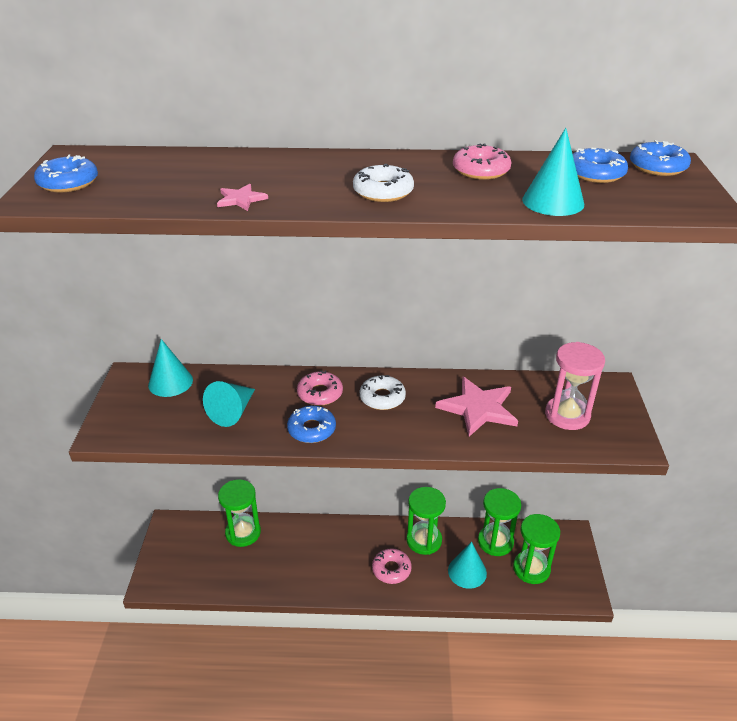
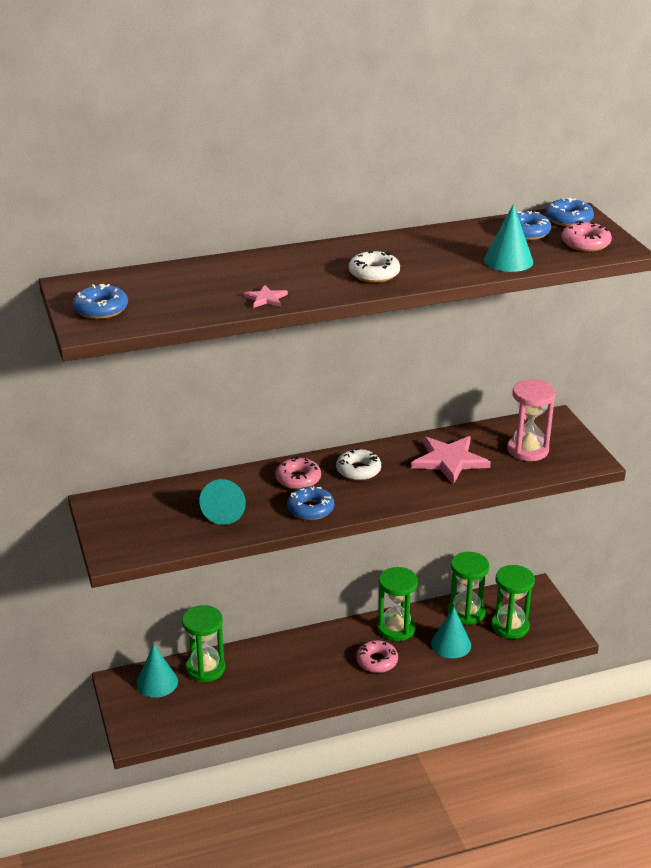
camera: 20 degrees left, 5 degrees down
(170, 382) = (144, 500): turquoise cone -> turquoise cone (157, 682)
(481, 170) = (436, 243): pink donut -> pink donut (585, 243)

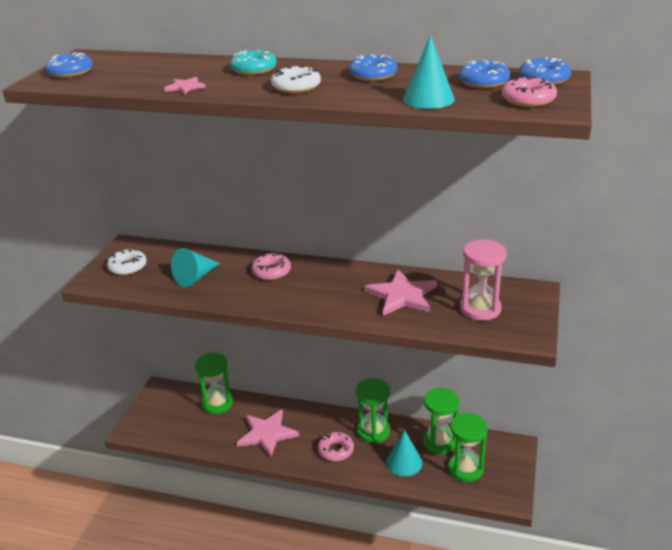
camera: 35 degrees right, 0 degrees up
(157, 682) = (180, 399): turquoise cone -> none
(291, 675) = (267, 434): none -> pink star
(298, 263) = (254, 69): none -> turquoise donut
(310, 509) = (253, 296): blue donut -> blue donut (373, 75)
(358, 470) = (322, 279): white donut -> white donut (127, 267)

